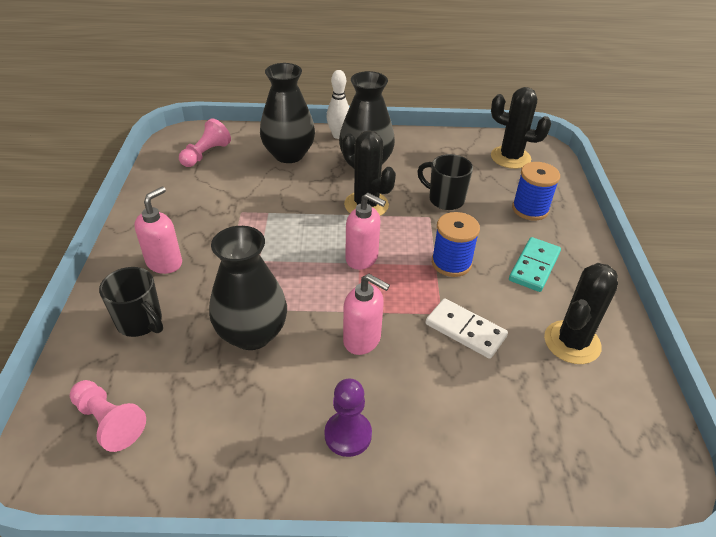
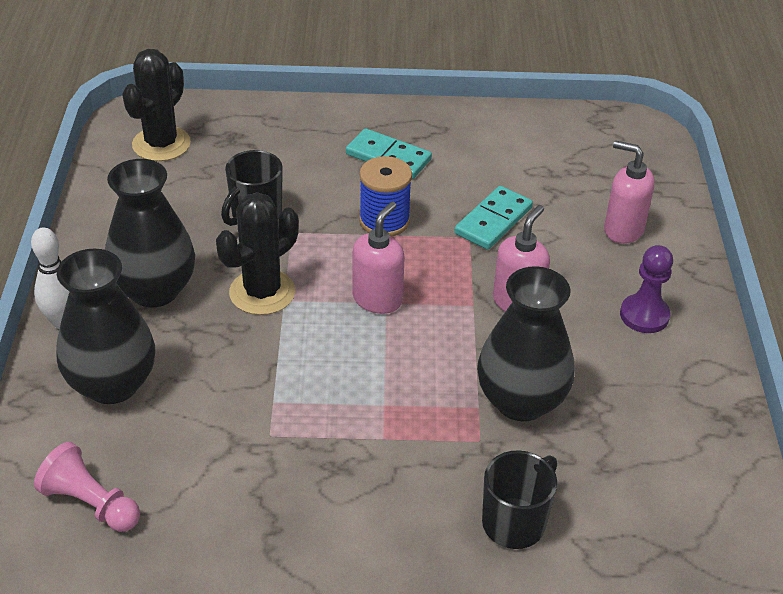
camera: 90 degrees left, 0 degrees up
(109, 421) = (673, 522): pink pawn -> none
(164, 262) = (392, 516): pink soap dispenser -> pink soap dispenser (623, 230)
(465, 330) = (493, 221): white domino -> turquoise domino
(530, 209) = (281, 144): blue spool -> none
(572, 342) = (501, 150): black cactus -> none

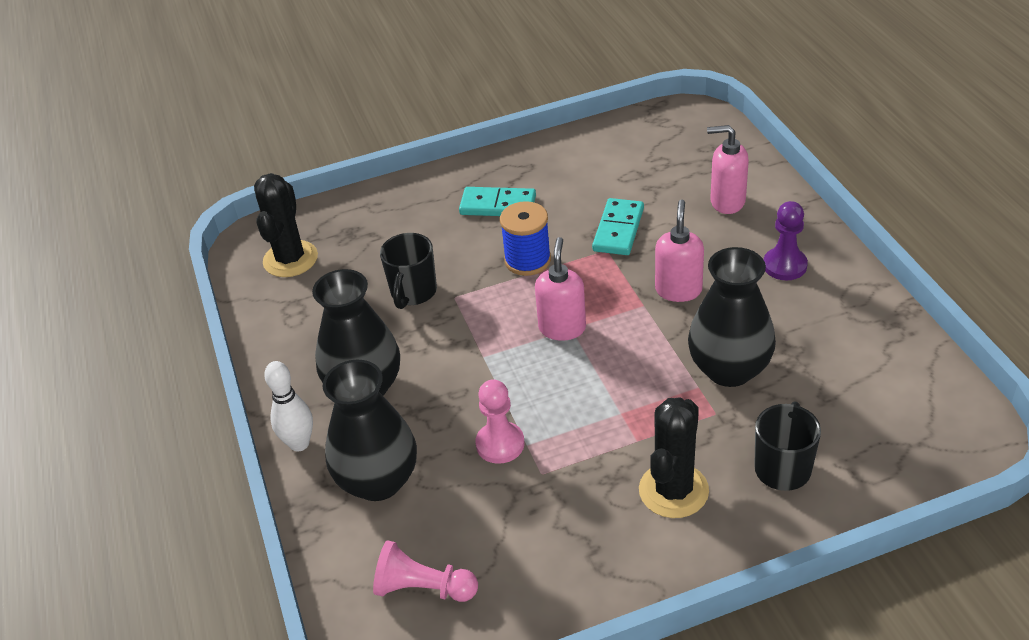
camera: 15 degrees left, 0 degrees up
(247, 391) = (500, 444): none -> pink pawn
(262, 292) = (460, 356): black cactus -> black cactus (673, 490)

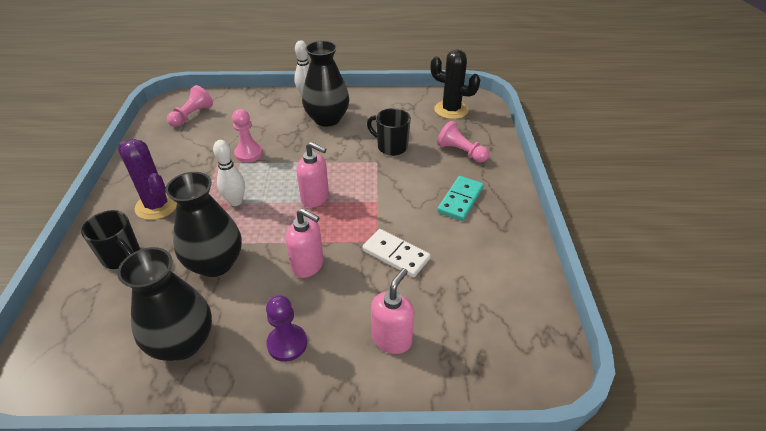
camera: 105 degrees right, 0 degrees up
(378, 481) = (262, 113): black vase -> black vase (182, 342)
(397, 226) = (461, 152): none -> pink pawn
(527, 260) = (390, 199): blue spool -> none
(614, 405) = (235, 201): none -> white bowling pin
(618, 229) = (396, 254): turquoise domino -> white domino
(673, 490) = (157, 205): black cactus -> purple cactus

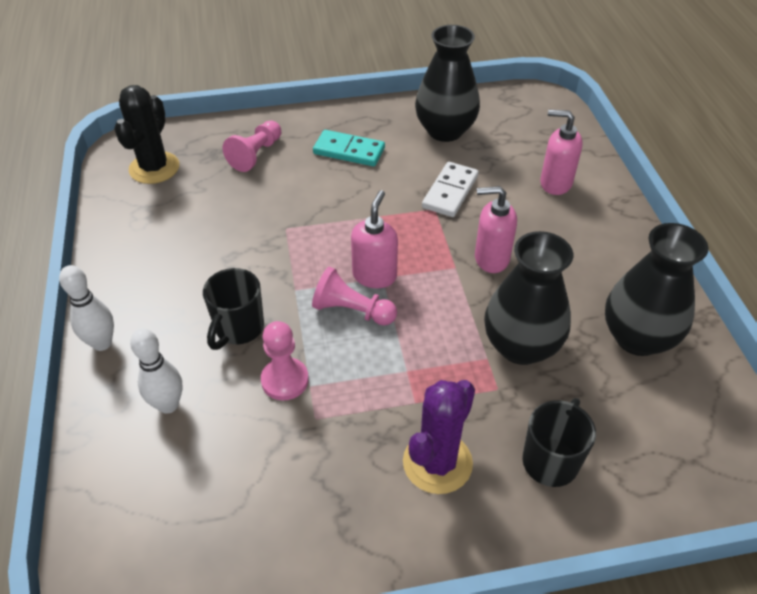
camera: 100 degrees left, 5 degrees up
(192, 116) = (167, 518): pink pawn -> pink pawn (352, 311)
(235, 201) = (403, 361): white bowling pin -> white bowling pin (168, 405)
(287, 343) = (596, 253): purple pawn -> none
(308, 265) = (491, 258): pink soap dispenser -> pink soap dispenser turned 105 degrees counterclockwise
(327, 119) = (179, 300): black vase -> black vase (445, 131)
(391, 147) = (250, 217): black mug -> black mug (238, 328)

